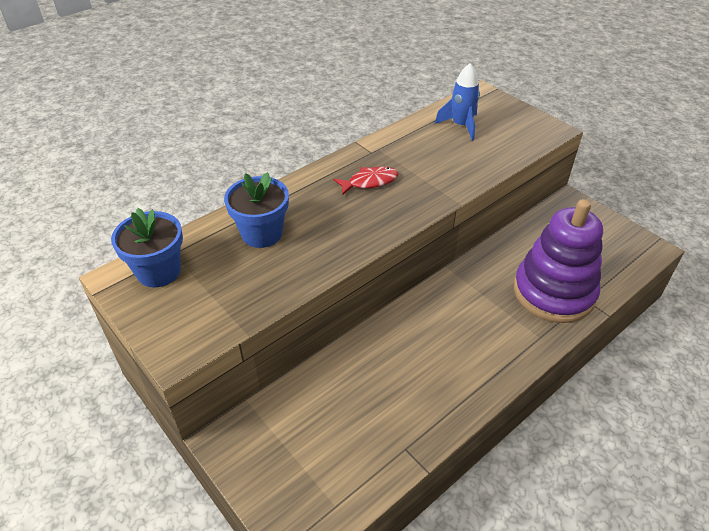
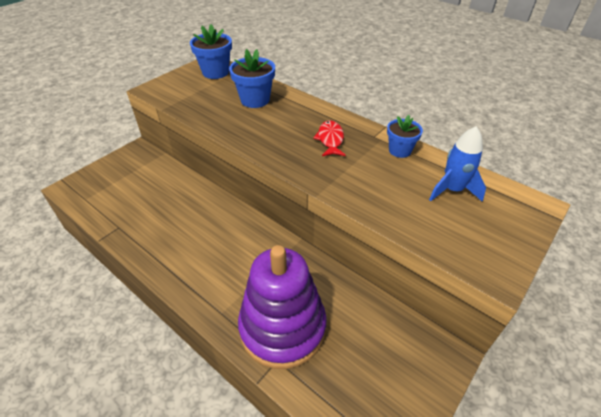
camera: 80 degrees right, 0 degrees up
(370, 182) = (330, 139): red fish -> red fish turned 150 degrees counterclockwise
(399, 141) = (400, 150): none -> blue flower pot

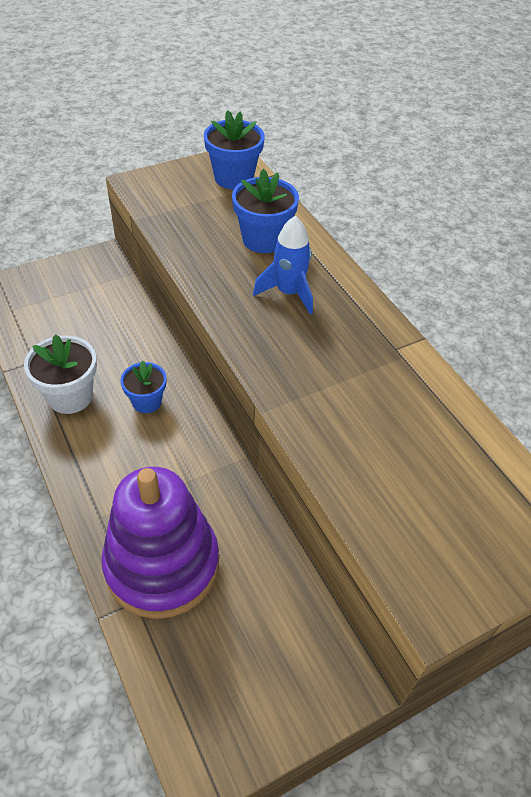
camera: 20 degrees right, 5 degrees up
(158, 241) = (70, 396): none -> white flower pot
(330, 139) = (331, 334): red fish -> none
(400, 150) = (419, 383): blue flower pot -> blue flower pot (147, 402)
(452, 190) = (455, 469): blue rocket -> blue rocket (288, 293)

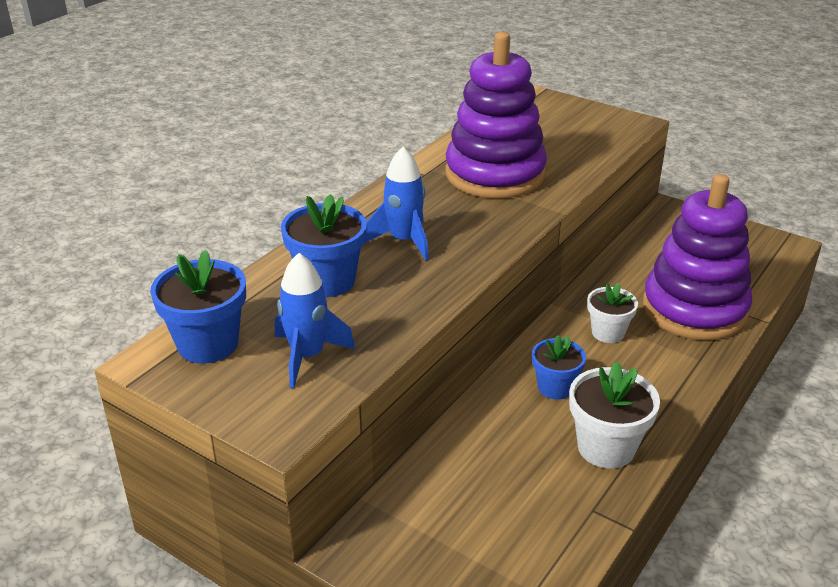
camera: 115 degrees left, 15 degrees down
(180, 472) = (608, 333): none -> white flower pot
(189, 208) = (307, 356): none -> blue rocket
(368, 398) = (495, 174): none -> purple stacking toy

